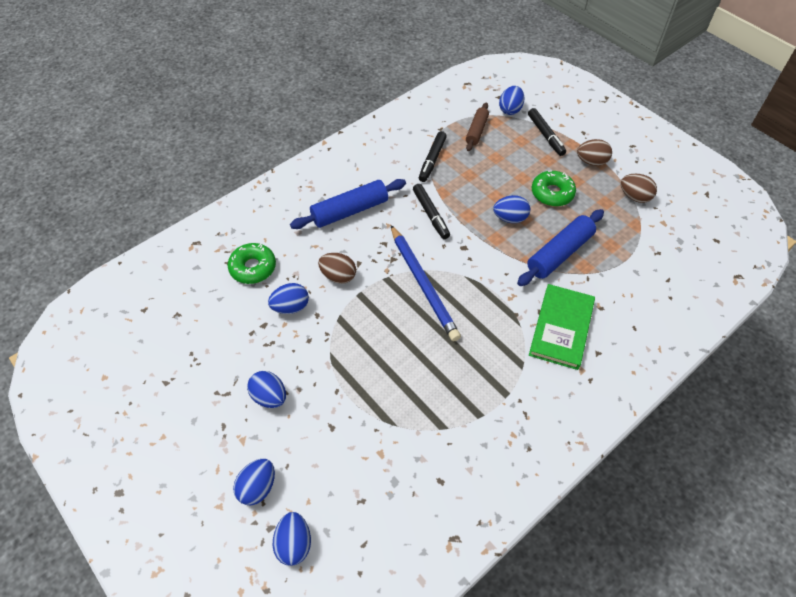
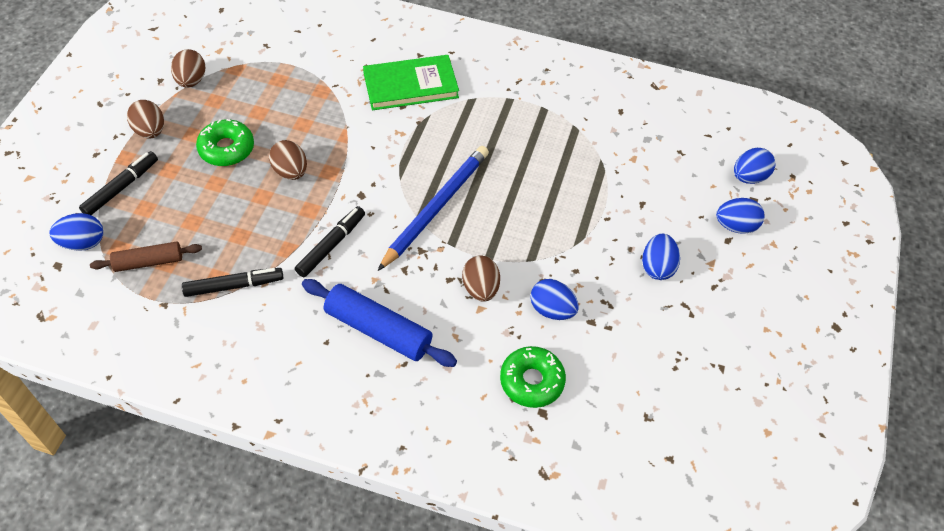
camera: 125 degrees left, 0 degrees up
(510, 218) = (290, 171): blue egg -> brown egg
(559, 253) = (316, 115): blue rolling pin -> none

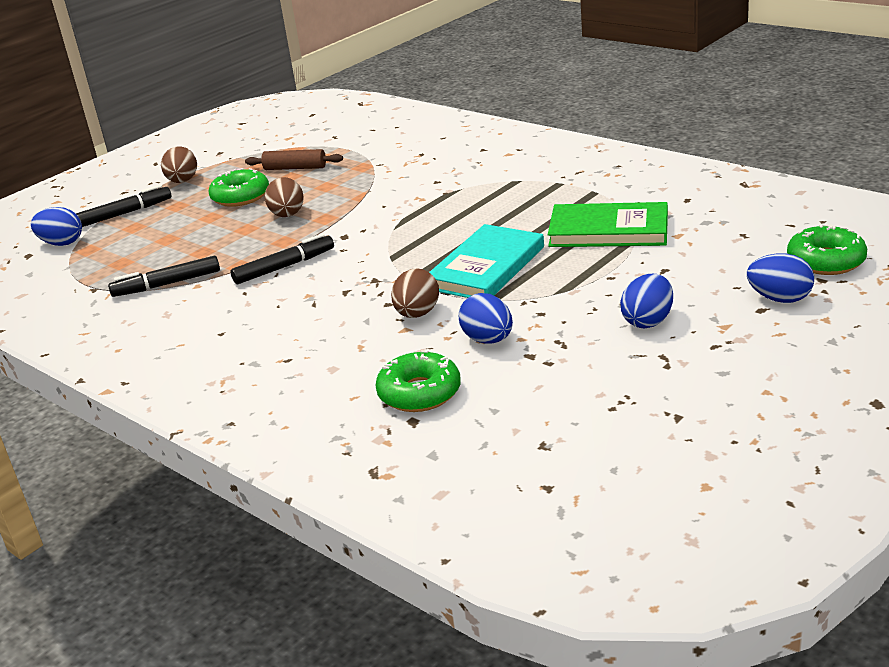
camera: 30 degrees right, 25 degrees down
(148, 262) = (105, 260): brown rolling pin -> brown rolling pin (295, 168)
(191, 80) = (246, 154): brown egg -> none
(234, 286) = (167, 284): black marker -> black marker turned 150 degrees clockwise
(378, 330) = (281, 331): blue rolling pin -> none
(410, 85) = (457, 168): green book -> green book (608, 230)
(435, 208) = (415, 251): blue pencil -> none
(506, 221) = (486, 268): none -> turquoise book
(749, 177) = (825, 261): blue egg -> green donut

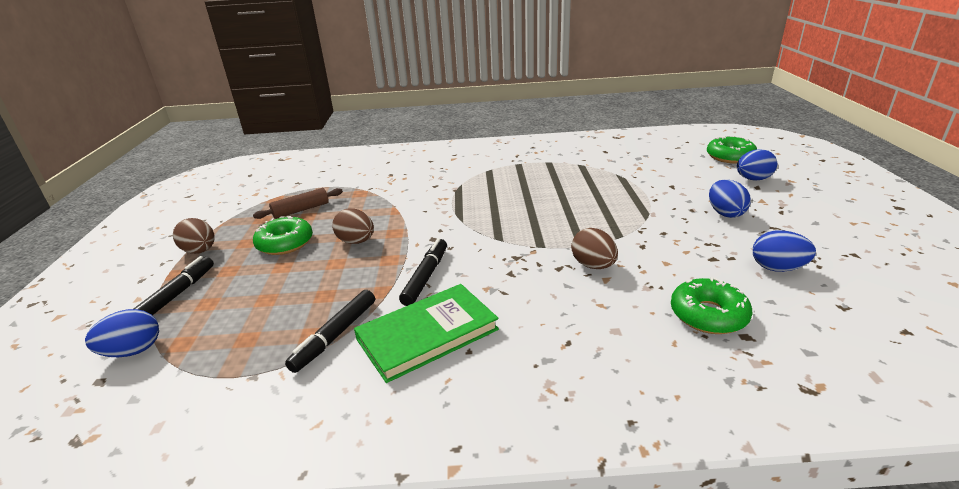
camera: 45 degrees left, 0 degrees up
(486, 268) = (575, 221): turquoise book -> none
(488, 340) = (671, 261): blue egg -> blue egg (777, 268)
(608, 230) = (600, 177): green book -> green book (427, 334)

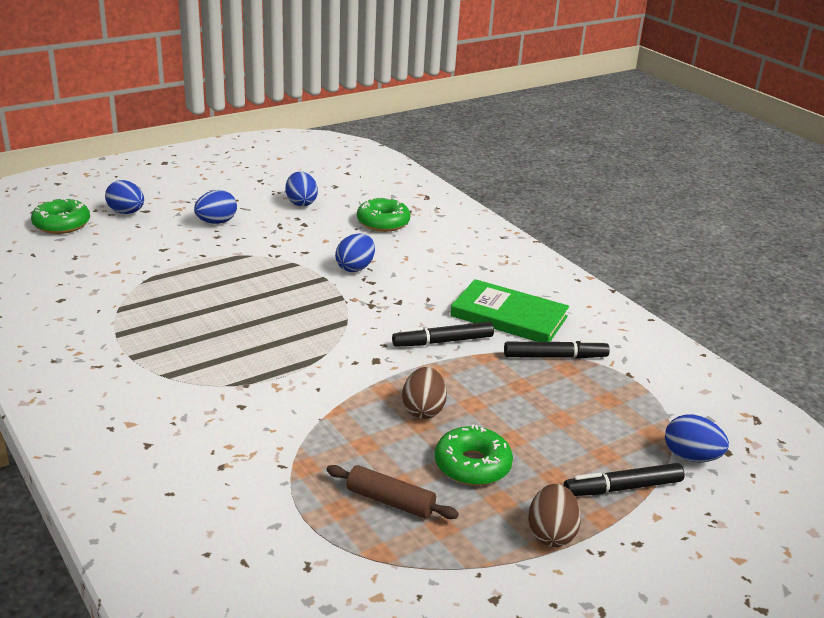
camera: 125 degrees left, 0 degrees up
(593, 265) = (355, 268): brown egg -> blue egg

